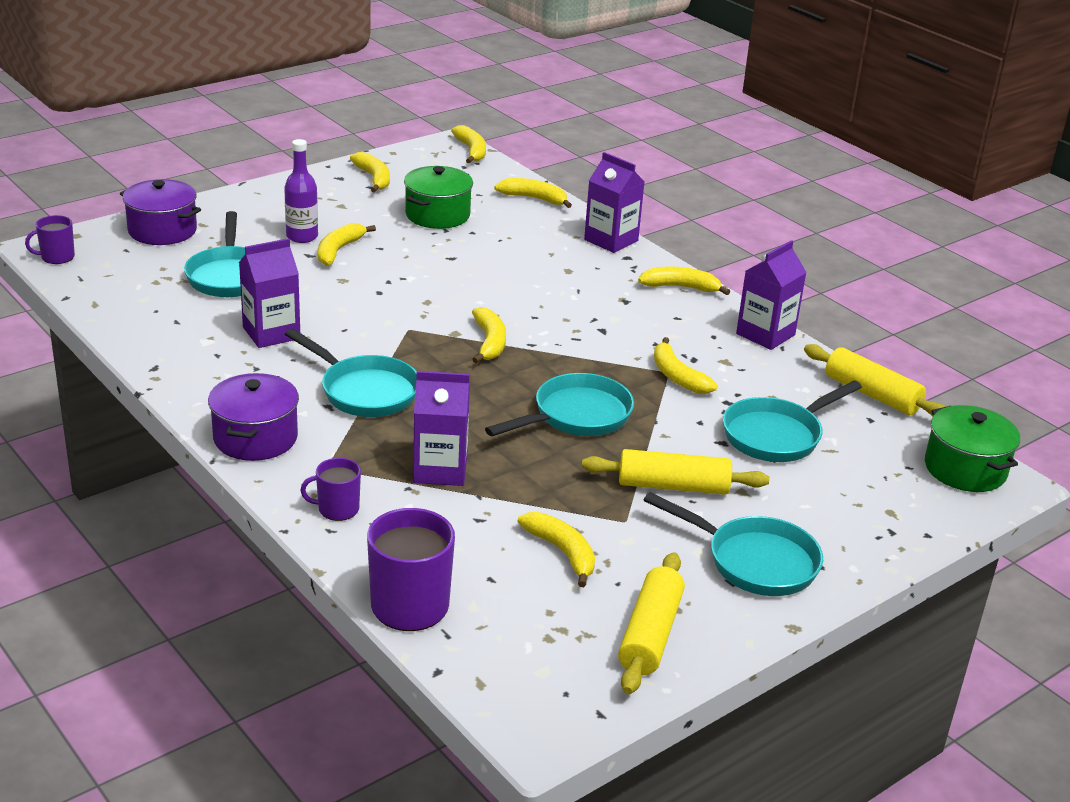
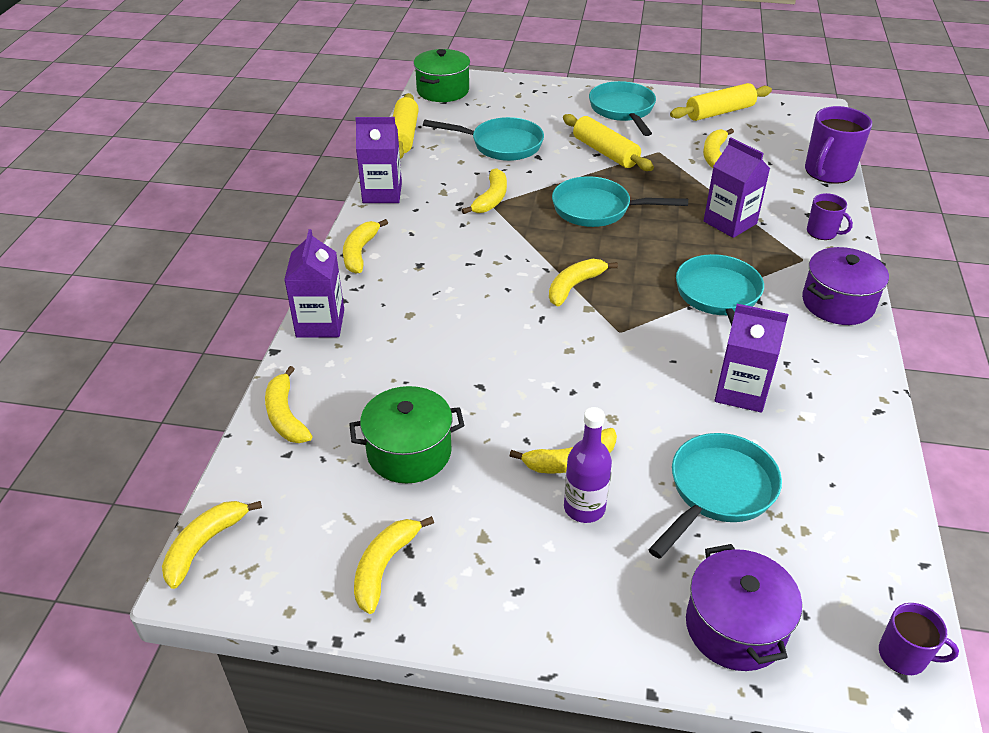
camera: 130 degrees left, 10 degrees up
(681, 287) = (360, 252): yellow banana -> yellow banana turned 45 degrees clockwise

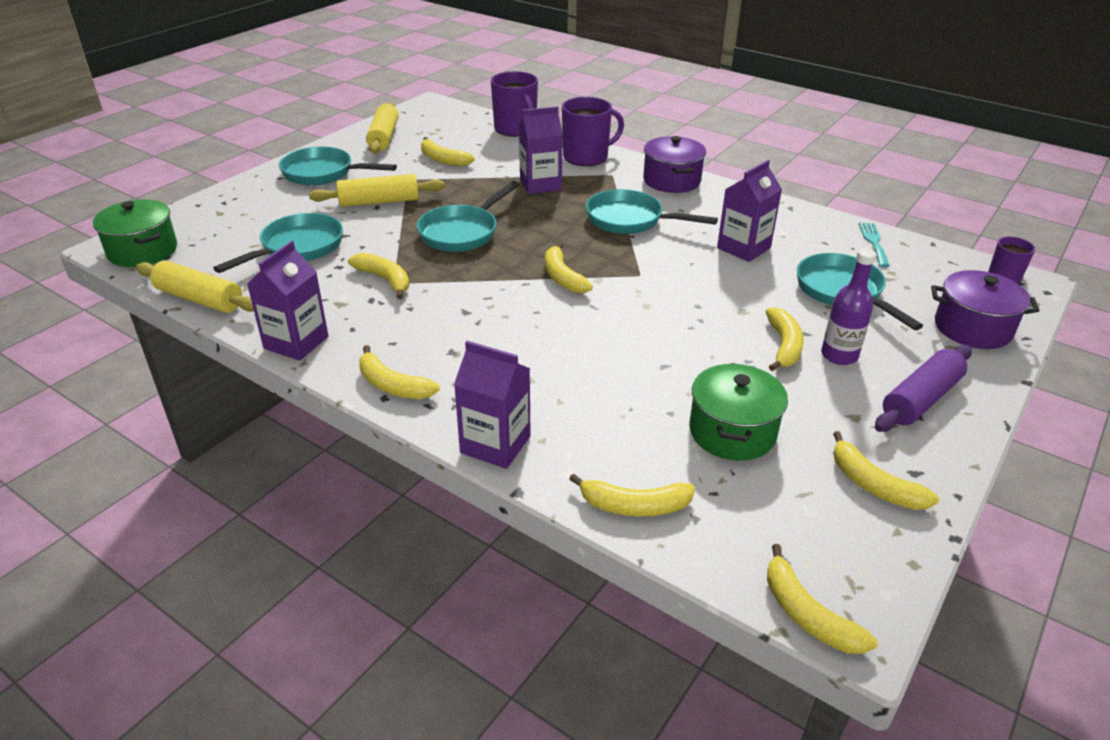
camera: 65 degrees left, 5 degrees down
(548, 589) = (921, 399): none -> purple rolling pin
(822, 232) = (586, 157): purple mug -> purple mug, size x1.78
(866, 502) = (873, 242): none -> turquoise fork

